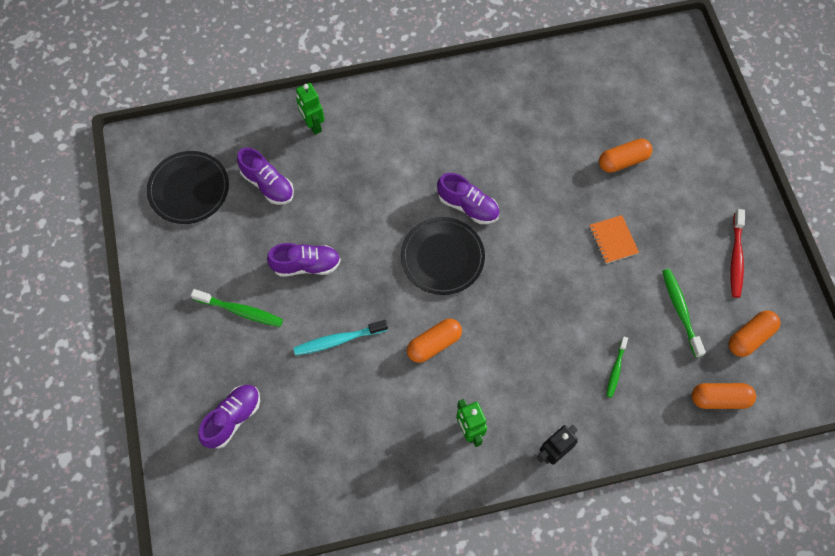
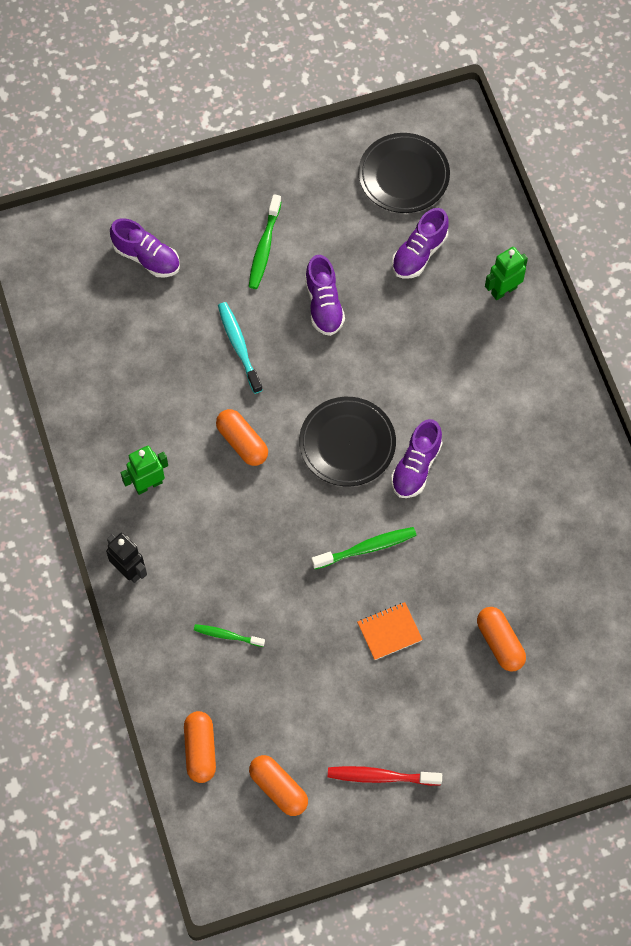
camera: 85 degrees right, 0 degrees up
(680, 311) = (305, 709): green toothbrush -> green toothbrush (366, 548)

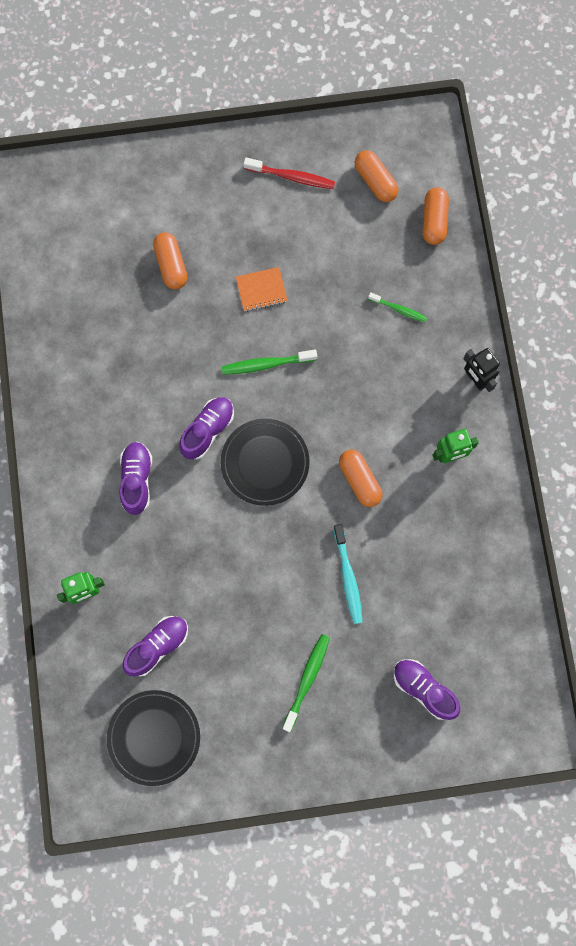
camera: 170 degrees left, 10 degrees up
(324, 304) = (260, 607): purple shoe -> purple shoe (137, 480)

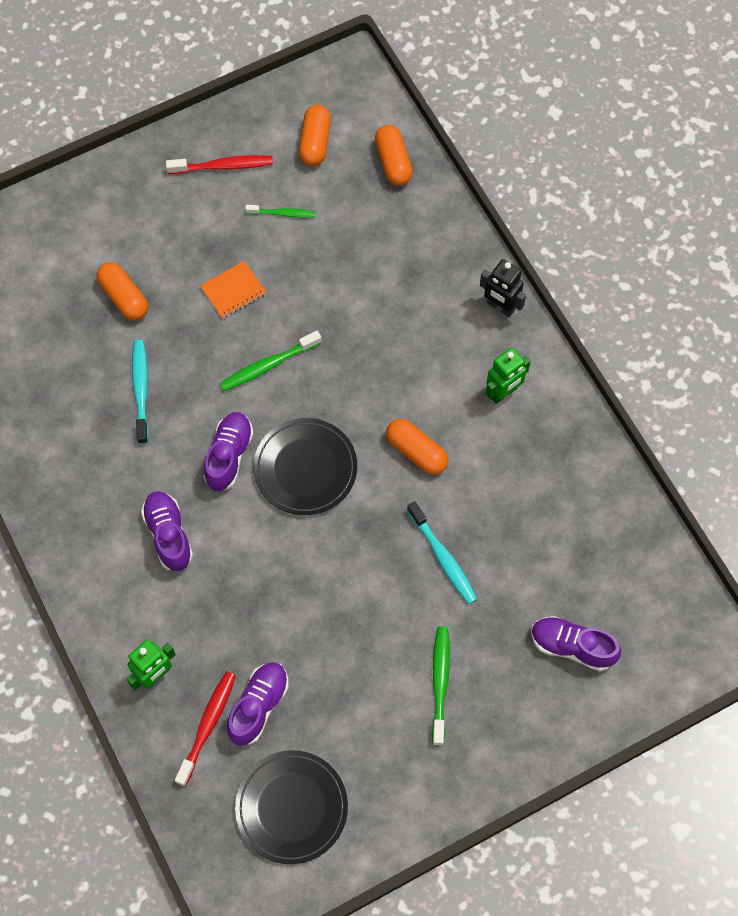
camera: 20 degrees left, 10 degrees down
(113, 647) = (207, 725): none -> red toothbrush
(157, 349) = (141, 390): none -> turquoise toothbrush
(375, 181) = (315, 142): orange capsule -> orange capsule turned 60 degrees clockwise
(398, 309) = (390, 263): green toothbrush -> green toothbrush (283, 213)

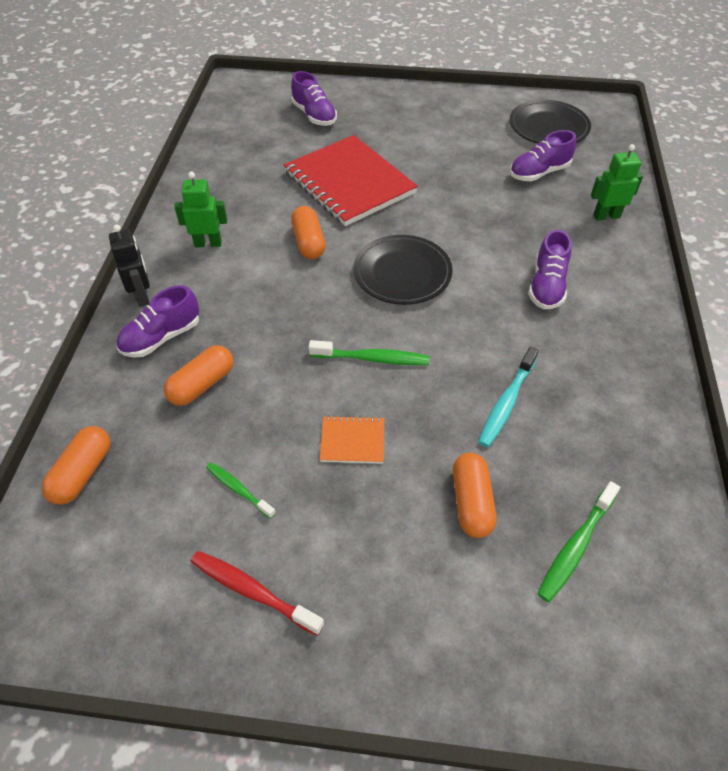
camera: 145 degrees left, 15 degrees down
(207, 725) = (581, 179): red toothbrush -> none
(229, 456) = (459, 312): purple shoe -> purple shoe (161, 337)
(315, 142) = (131, 550): orange capsule -> orange capsule (202, 384)
(440, 683) = (409, 135): green toothbrush -> green toothbrush (575, 546)
(443, 557) = (349, 183): turquoise toothbrush -> red notebook

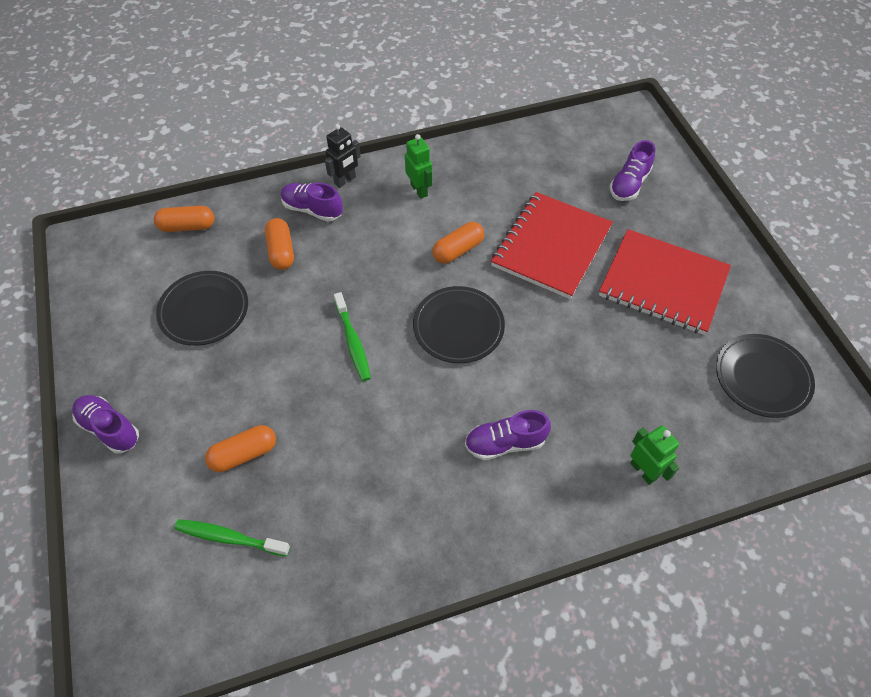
camera: 65 degrees right, 5 degrees up
(202, 384) = (281, 251): orange capsule -> orange capsule turned 60 degrees clockwise
(238, 489) = (204, 310): green toothbrush -> black plate
(252, 591) = (134, 351): red toothbrush -> none
(352, 441) = (269, 359): orange notebook -> none
(432, 138) = (663, 283): none -> red notebook
(506, 403) = (349, 450): turquoise toothbrush -> none
(539, 173) = (673, 390): purple shoe -> purple shoe (109, 429)

